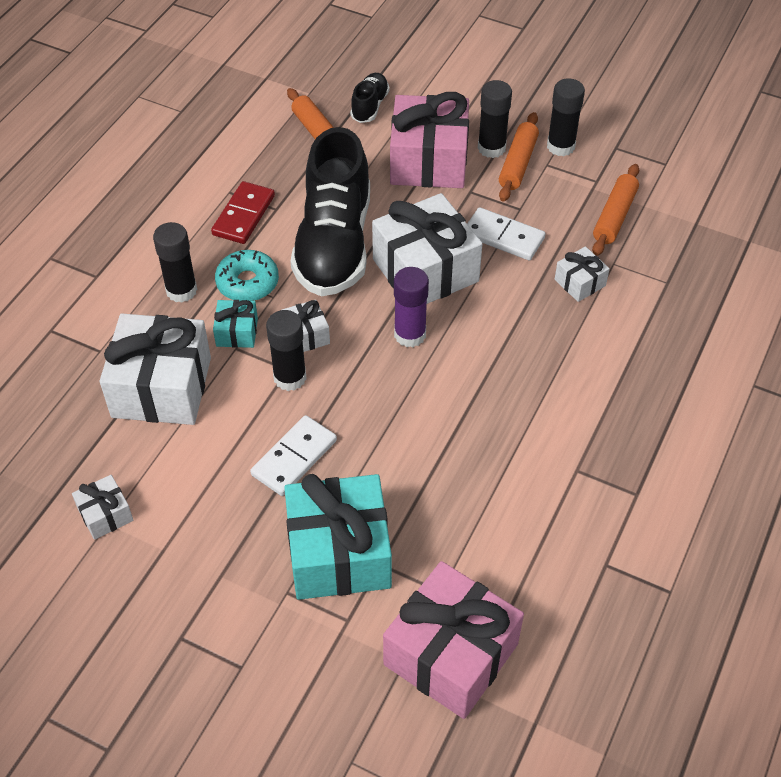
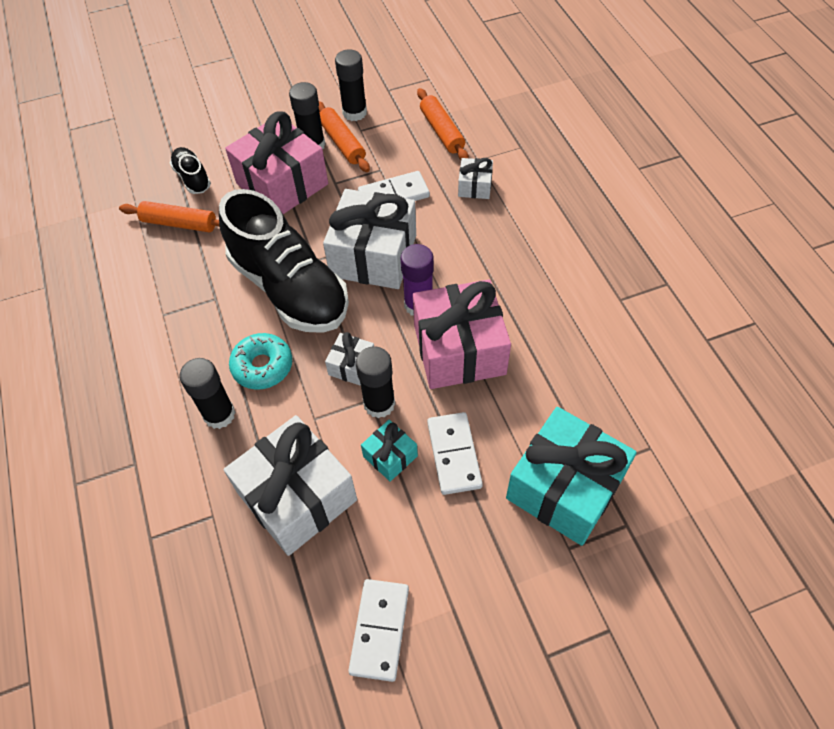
camera: 45 degrees left, 5 degrees up
(105, 514) = (379, 630): white gift -> white domino
(237, 332) = (301, 407): turquoise gift -> turquoise gift (390, 456)
(243, 215) = (196, 322): red domino -> none
(451, 654) = (707, 480): pink gift -> pink gift (459, 349)

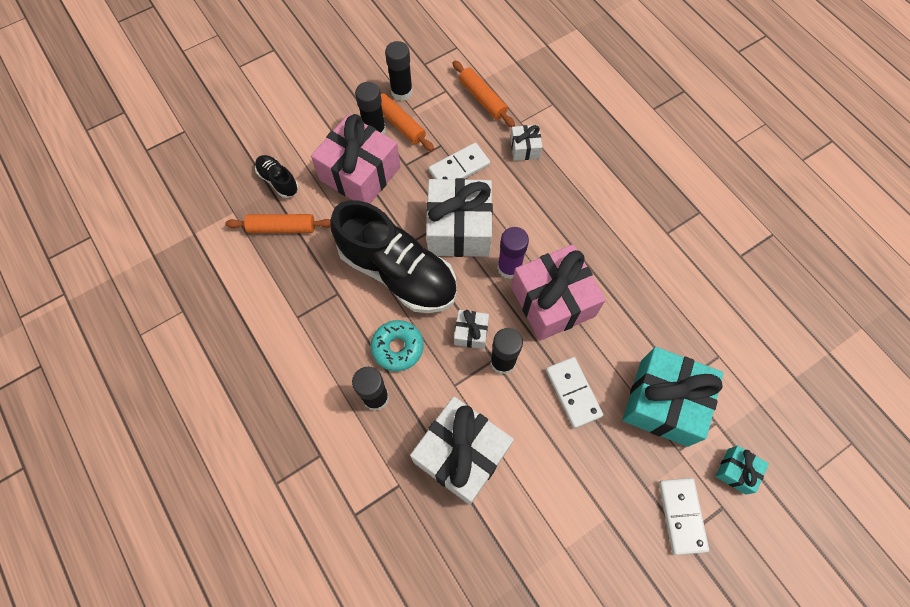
camera: 15 degrees left, 10 degrees up
(379, 630) = (556, 547): white domino -> white domino (681, 515)
(390, 456) = (524, 404): turquoise gift -> turquoise gift (736, 471)

